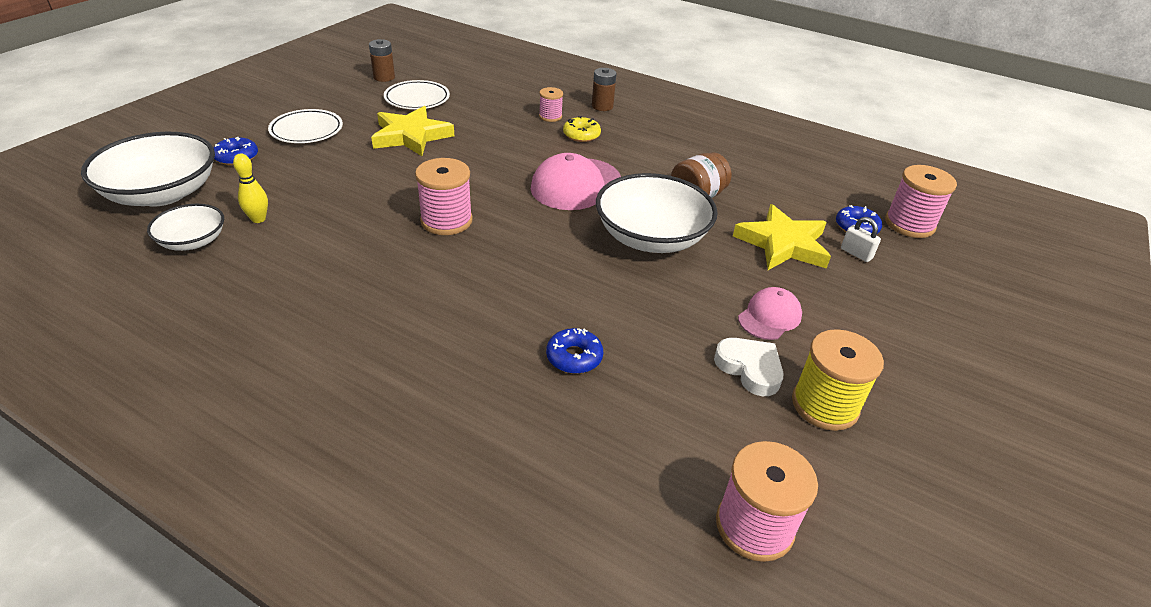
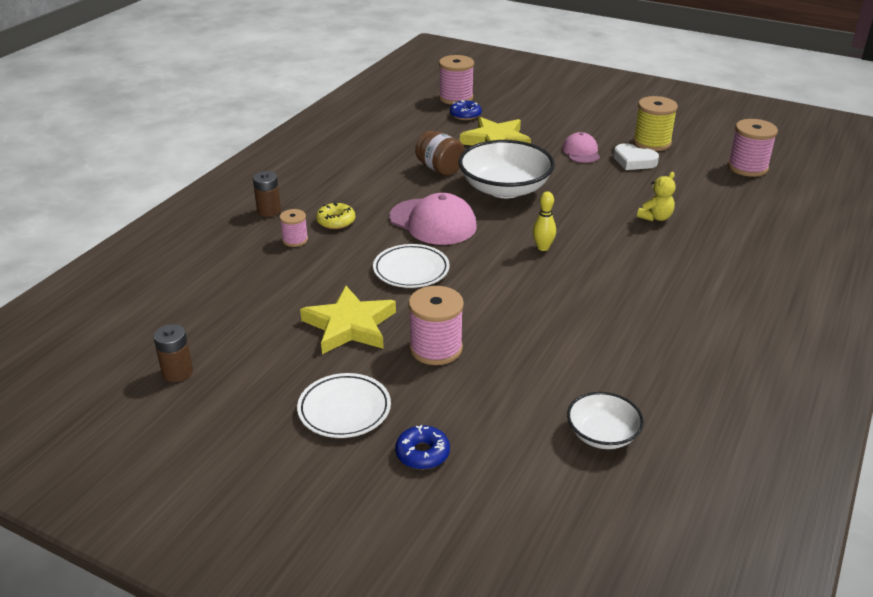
camera: 90 degrees left, 5 degrees down
(162, 193) = (521, 492): white bowl -> none
(258, 219) = (548, 399): yellow bowling pin -> yellow bowling pin (543, 247)
(417, 99) = (249, 334): white plate -> white plate (411, 270)
(446, 221) = (513, 283): pink spool -> pink spool (436, 348)
(574, 357) = (655, 217): blue donut -> yellow teddy bear
(749, 369) = (634, 161): white heart -> white heart turned 105 degrees counterclockwise
(769, 317) = (581, 152): pink cap -> pink cap turned 45 degrees clockwise
(856, 253) = (498, 118): white padlock -> none

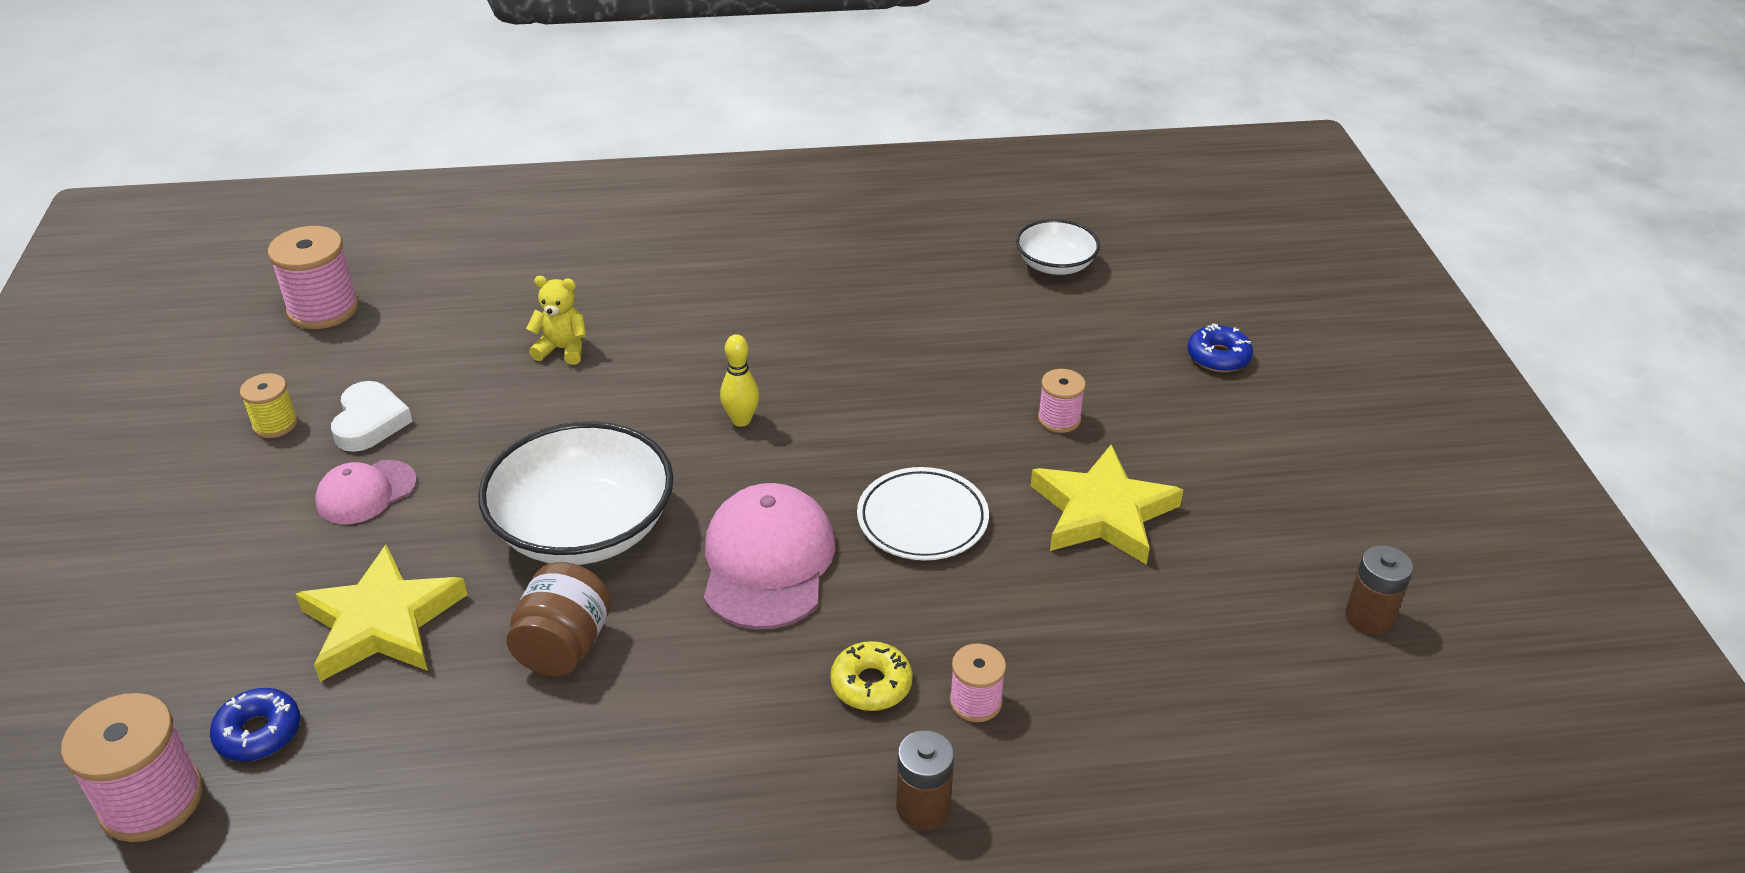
camera: 125 degrees left, 5 degrees up
(344, 409) = (1235, 437): white plate -> none
(436, 348) = (1059, 419): pink spool -> pink spool, size x0.57
(652, 143) = (275, 424): yellow spool -> yellow spool, size x0.57

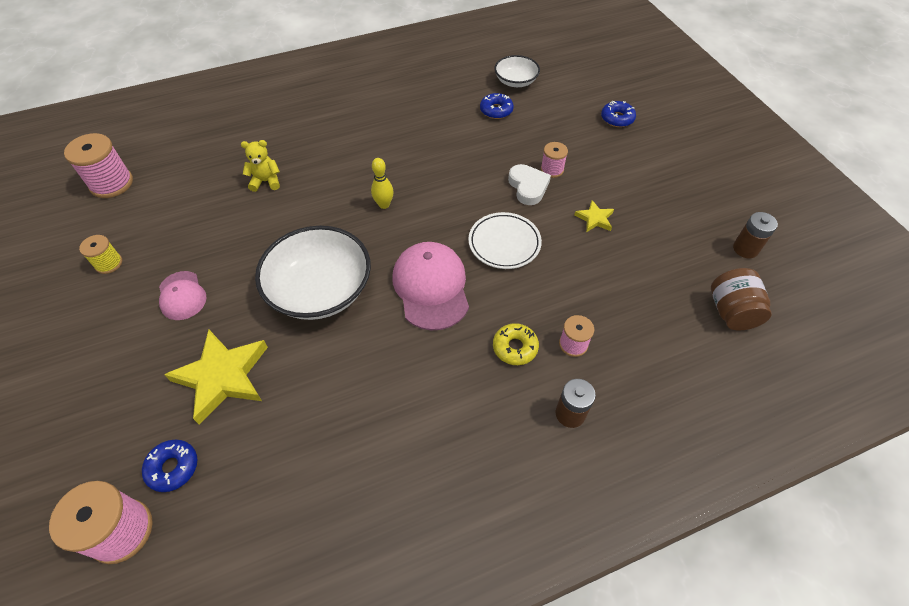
camera: 15 degrees left, 15 degrees up
(366, 492) = (182, 295): pink cap -> pink cap turned 60 degrees counterclockwise
(370, 422) = (167, 250): white heart -> white heart (528, 187)
(564, 646) = (336, 366): brown jar -> brown jar (731, 312)
(999, 306) = (496, 110): none -> blue donut
(1102, 512) = (594, 219): yellow star -> yellow star, size x0.49

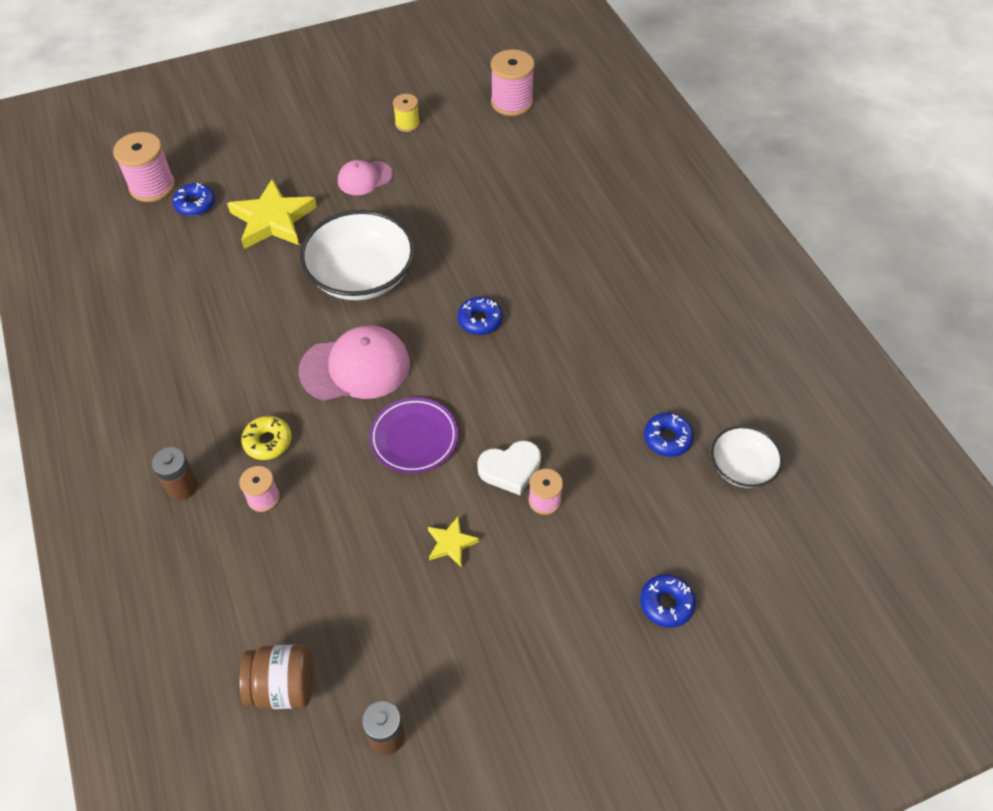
camera: 90 degrees right, 0 degrees up
(266, 181) = (516, 215): yellow teddy bear -> none
(384, 204) = (480, 320): yellow bowling pin -> blue donut
(504, 243) = (414, 438): white plate -> purple plate

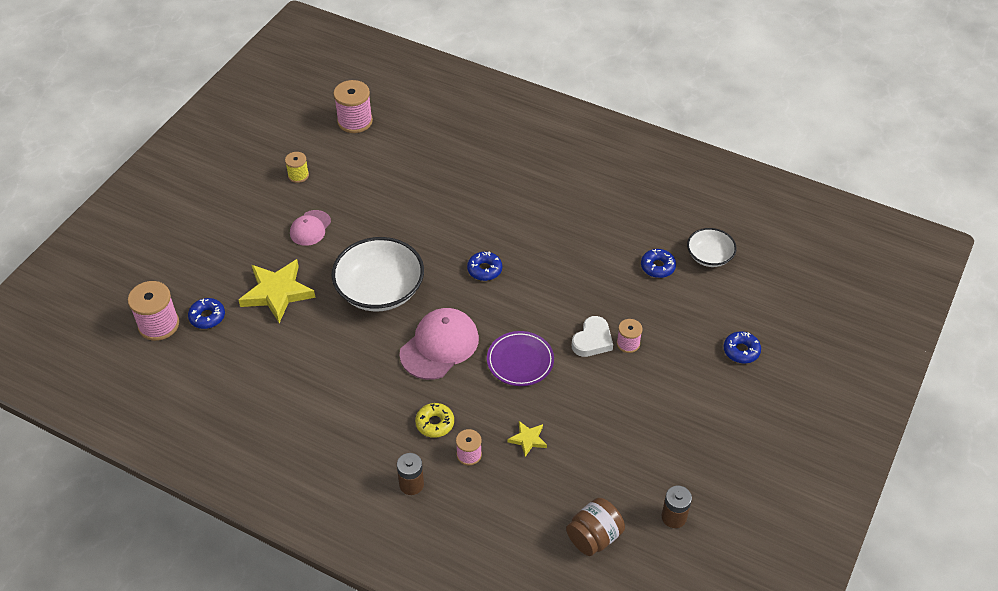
camera: 40 degrees left, 5 degrees down
(451, 543) = (603, 401): yellow star -> yellow star (528, 439)

